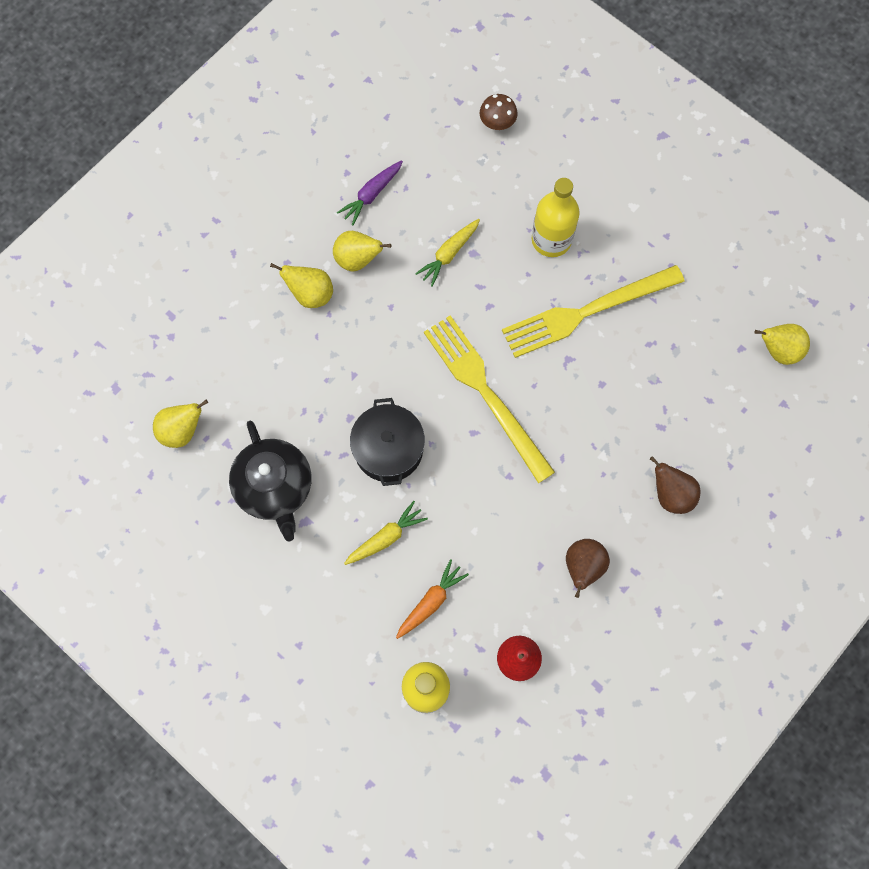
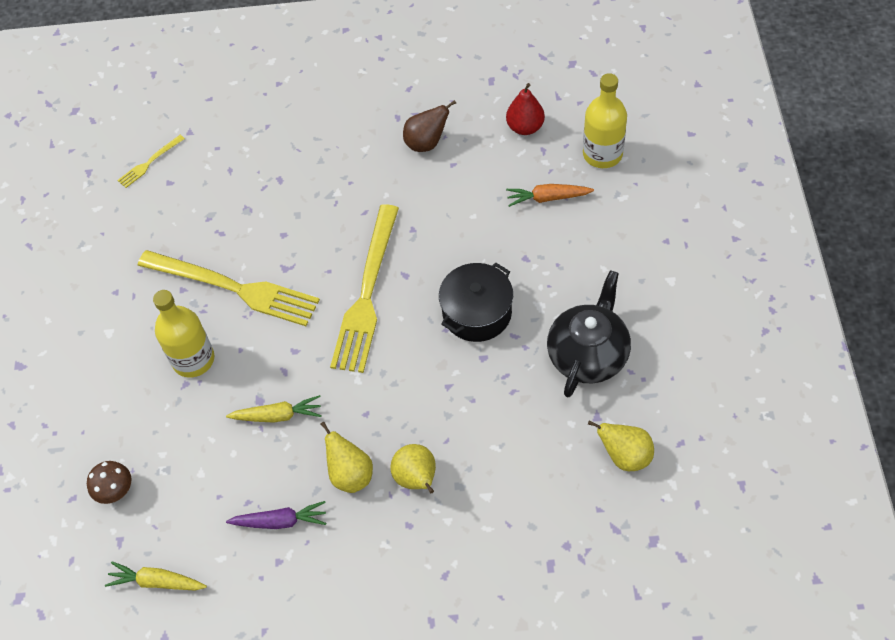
camera: 130 degrees left, 15 degrees down
(386, 537) = (538, 258): yellow carrot -> yellow carrot (157, 582)
(671, 494) = (323, 139): brown pear -> none
(778, 350) = (149, 162): yellow pear -> yellow fork

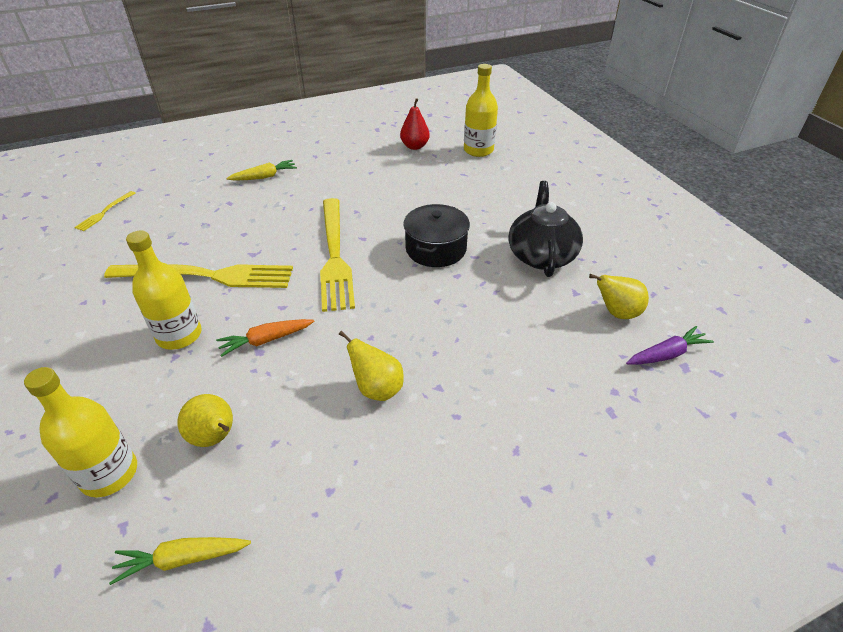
camera: 25 degrees left, 15 degrees down
(115, 491) = (109, 474): brown mushroom -> yellow bottle
(278, 415) = (282, 359): yellow carrot -> yellow carrot (264, 177)
(280, 521) = (318, 450): purple carrot -> purple carrot (666, 354)
(417, 479) = (444, 375): yellow pear -> yellow pear (215, 437)
(426, 143) = (344, 165): brown pear -> none
(547, 198) = (453, 177): orange carrot -> orange carrot (266, 340)

